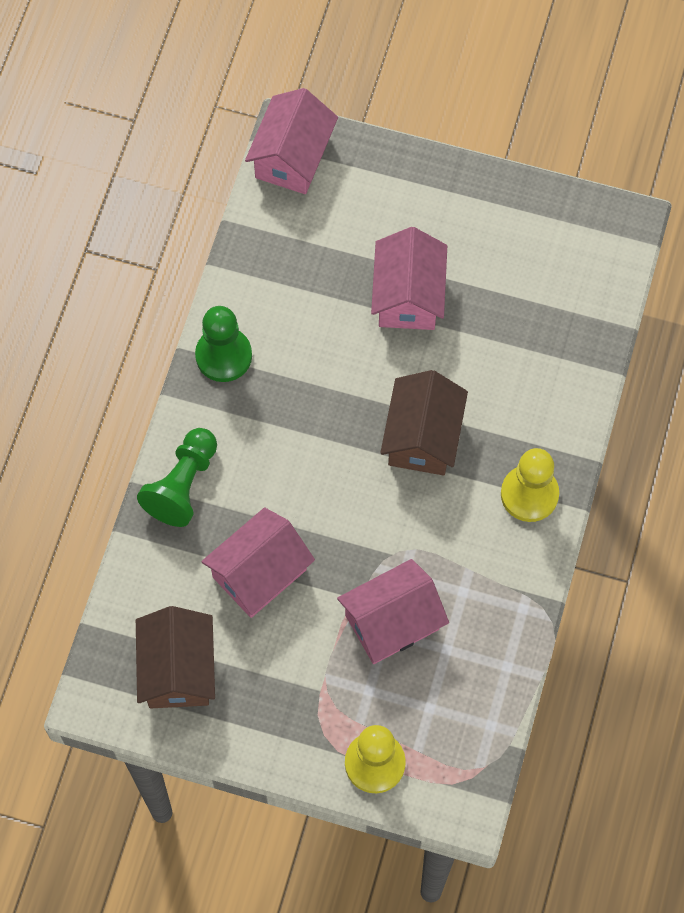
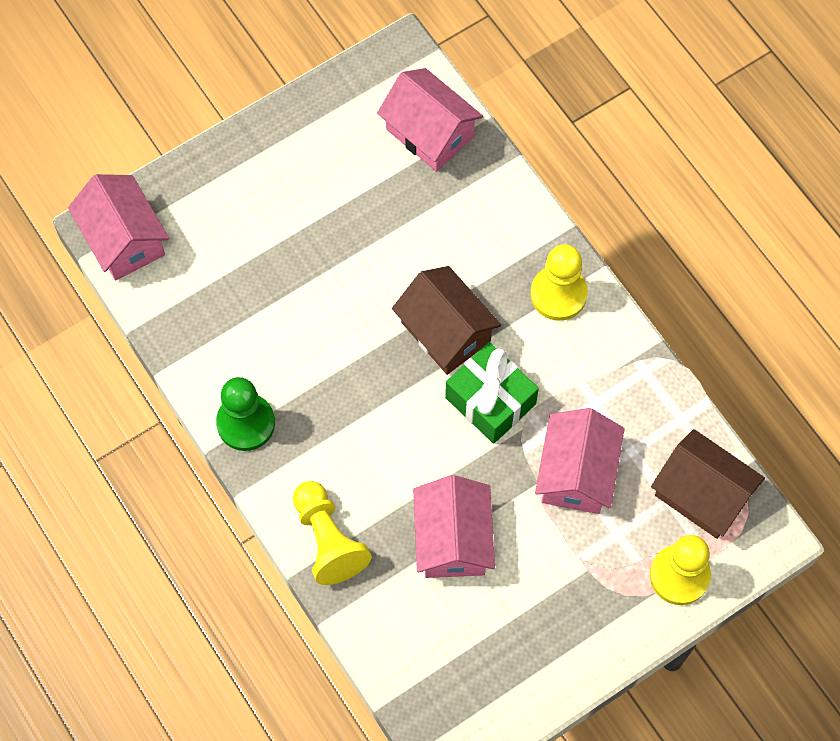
camera: 50 degrees left, 0 degrees up
(178, 670) = (480, 665): brown house -> brown house (701, 494)
(183, 485) = (328, 540): green pawn -> yellow pawn
(395, 513) = (490, 401): none -> green gift
(408, 296) = (320, 250): pink house -> pink house (430, 133)

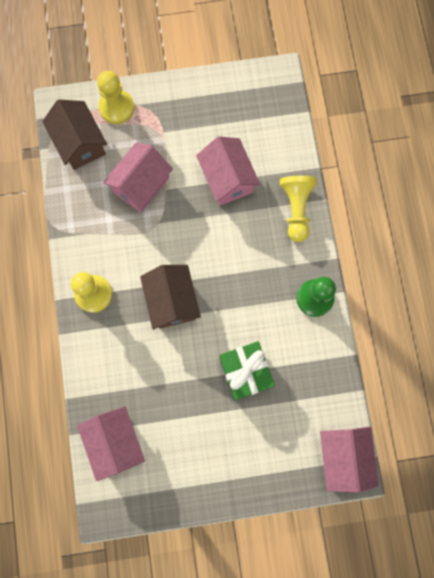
camera: 155 degrees left, 10 degrees up
(453, 539) = (227, 179): pink house -> pink house turned 45 degrees counterclockwise
(490, 401) = (167, 247): green gift -> green gift (245, 372)

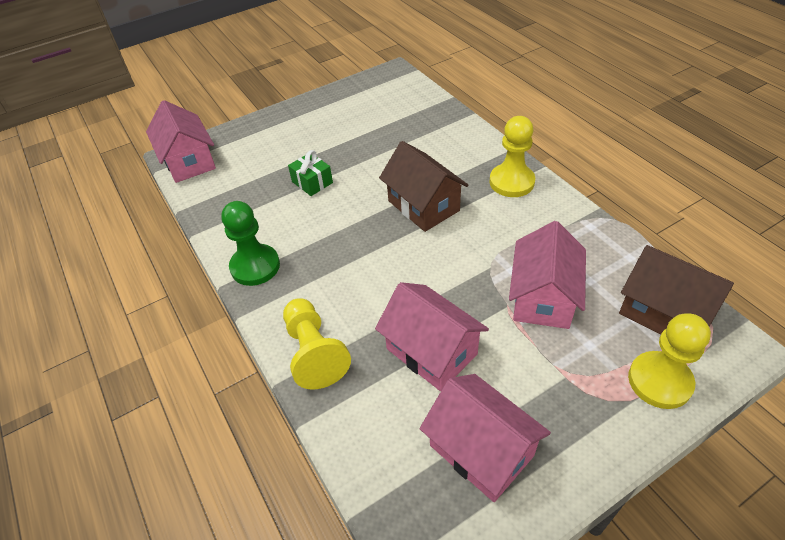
camera: 160 degrees right, 30 degrees down
(115, 441) = (411, 104): pink house -> pink house (481, 450)
(245, 372) = (312, 182): green gift -> green gift, size x0.62

